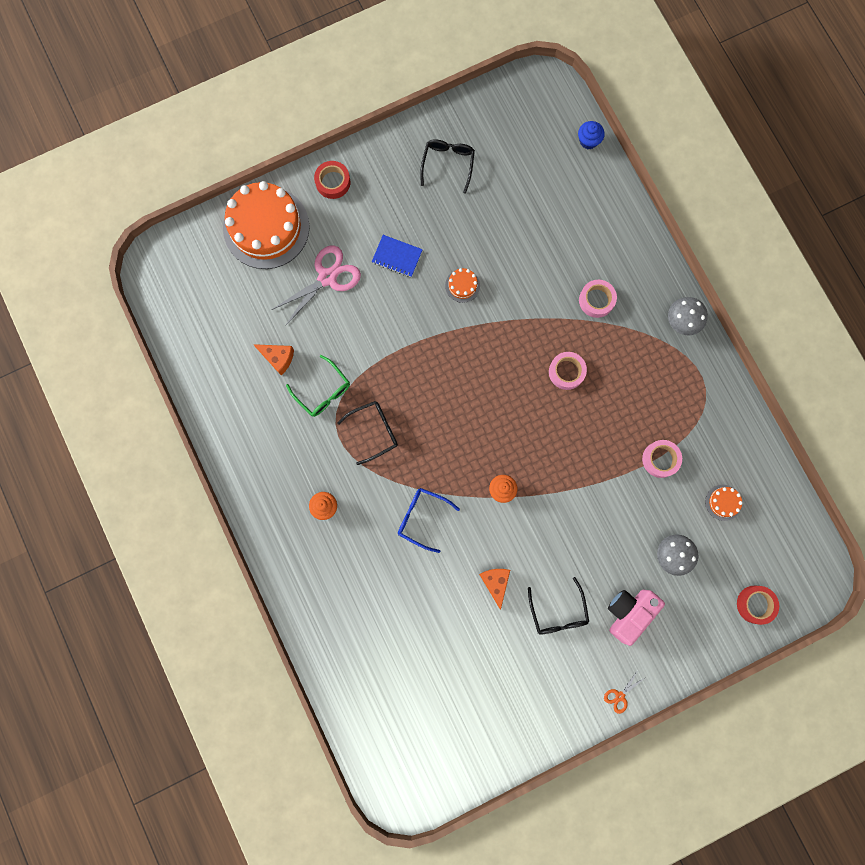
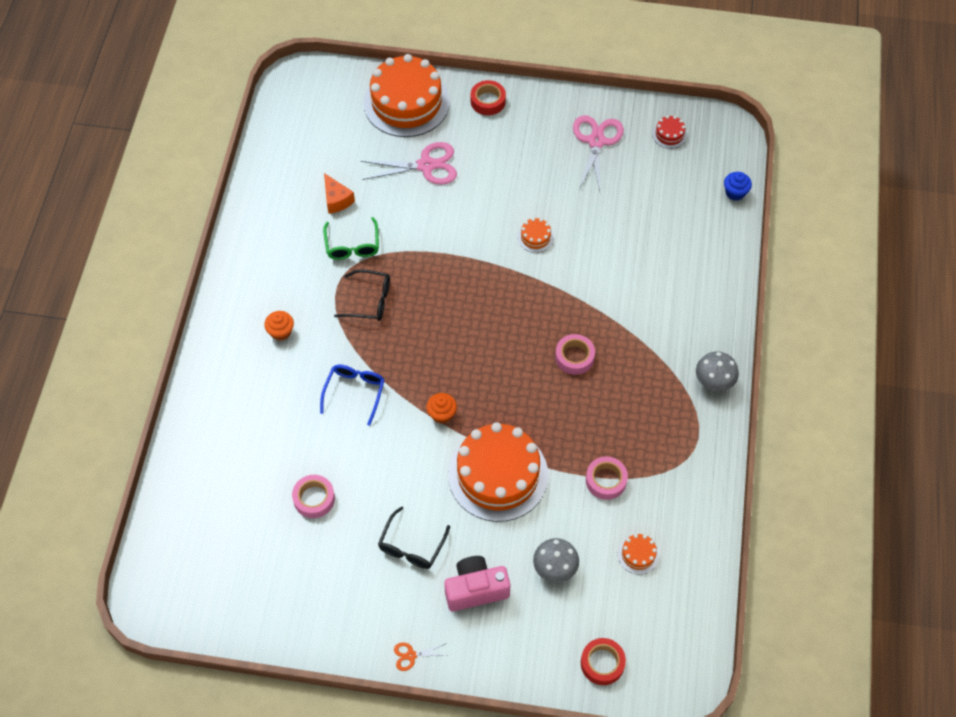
camera: 35 degrees right, 20 degrees down
(397, 256) = (497, 184): blue notebook -> none
(422, 518) = (354, 392): blue glasses -> blue glasses turned 45 degrees clockwise
(448, 164) = (596, 141): black glasses -> pink scissors
(495, 582) = (375, 485): orange cheese -> none
(501, 118) = (669, 134): none -> red cake
(579, 510) = (498, 474): none -> orange cake
(596, 300) = (646, 317): pink tape -> pink tape (314, 498)

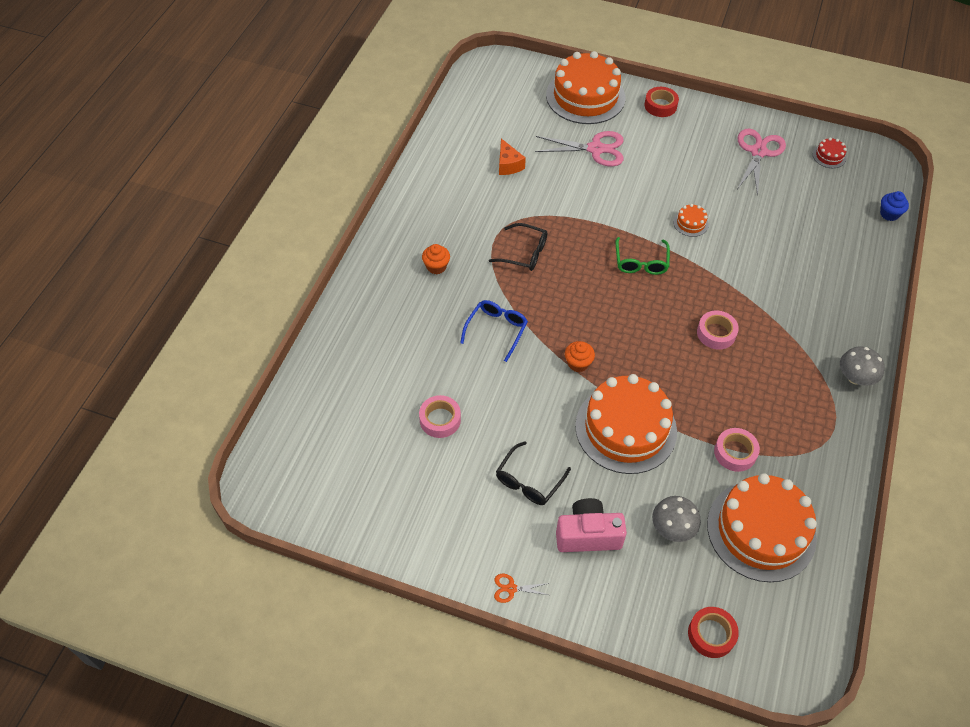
camera: 10 degrees right, 5 degrees down
(352, 246) = (516, 204): green glasses -> green glasses (641, 262)
(638, 554) = (761, 530): orange cake -> orange cake, size x2.49

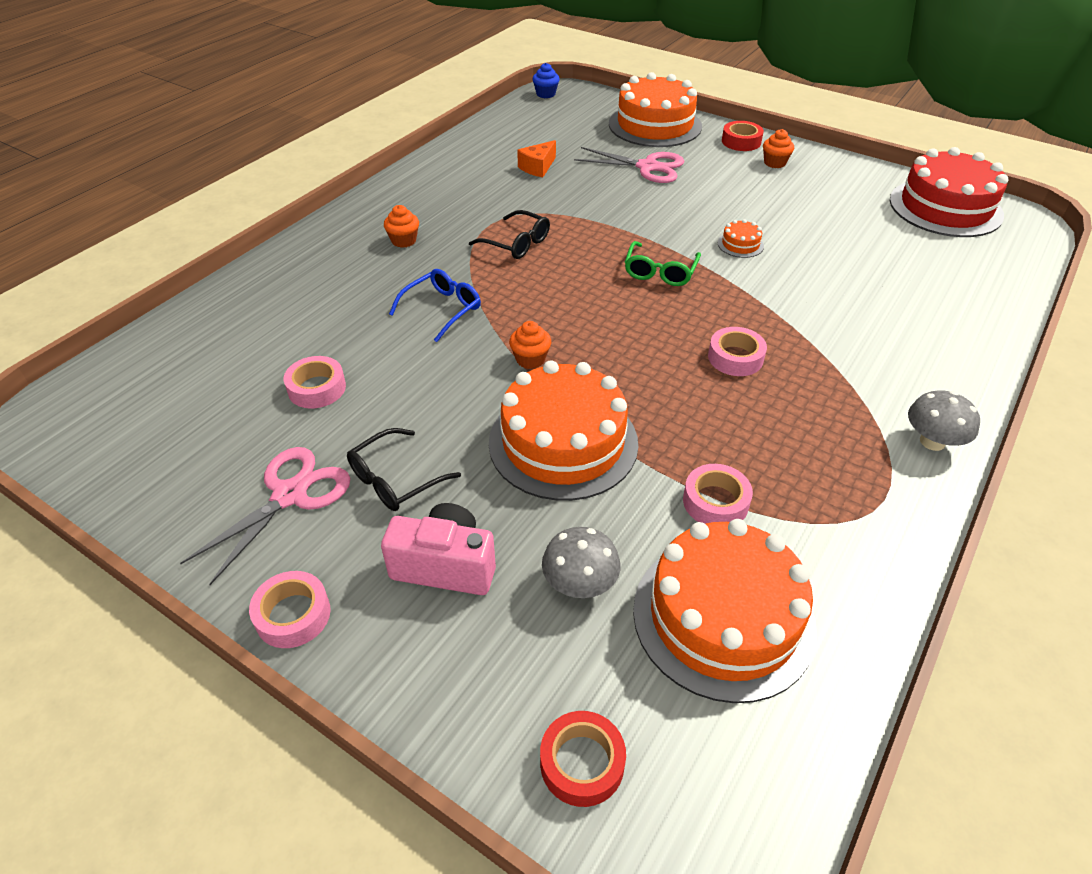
camera: 15 degrees right, 10 degrees down
(508, 165) = (538, 167): orange cheese -> orange cheese turned 45 degrees clockwise
(511, 588) = (293, 615): orange scissors -> pink tape
(693, 127) = (774, 163): none -> orange cupcake
(758, 152) = (851, 193): pink scissors -> pink scissors (290, 495)
(829, 156) = (945, 207): red cake -> red cake, size x2.49
(889, 214) = (1019, 271): blue cupcake -> blue cupcake (546, 94)

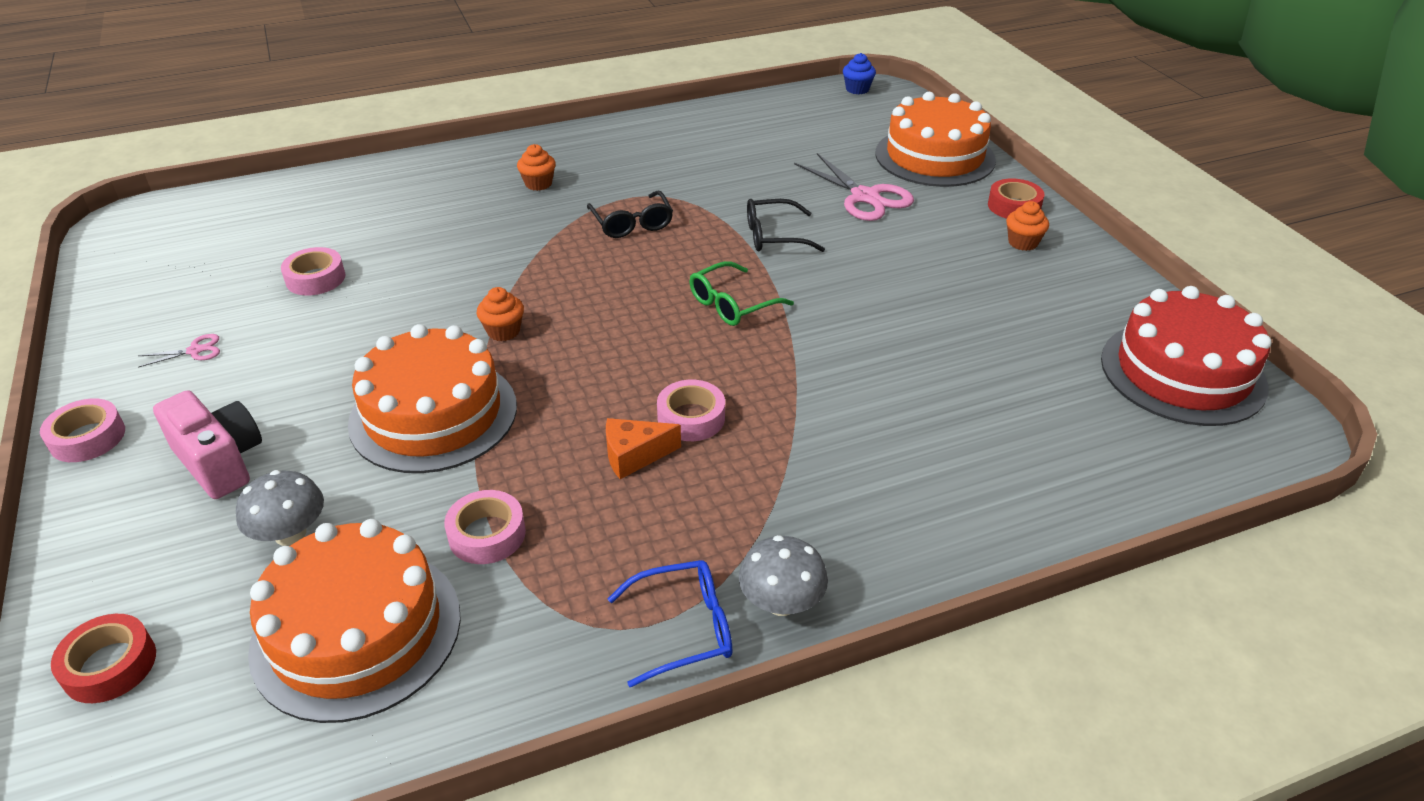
camera: 35 degrees right, 5 degrees down
(290, 495) = (195, 351): pink scissors -> pink scissors, size x0.46
(395, 480) = (274, 377): black glasses -> black glasses (774, 236)
(442, 309) = (491, 256): blue glasses -> blue glasses (684, 628)
(538, 167) = (749, 159): orange cheese -> orange cheese (634, 456)
(740, 244) = (856, 312): orange cake -> none

